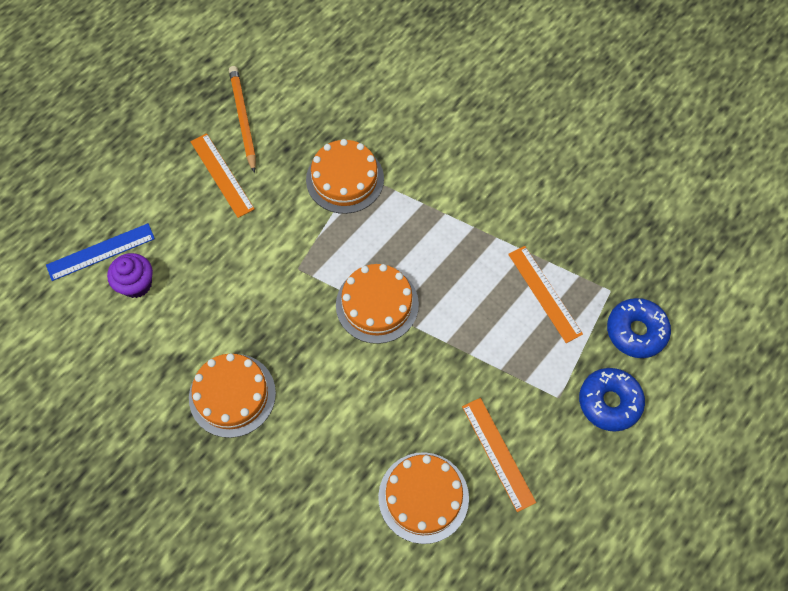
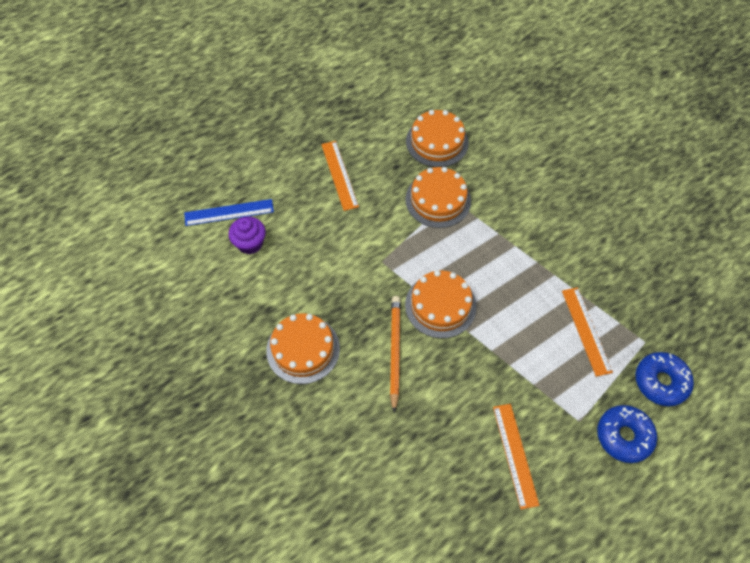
camera: 15 degrees right, 5 degrees down
(243, 119) = (367, 136): orange pencil -> orange pencil (394, 351)
(423, 497) = (441, 475): orange cake -> orange cake (437, 142)

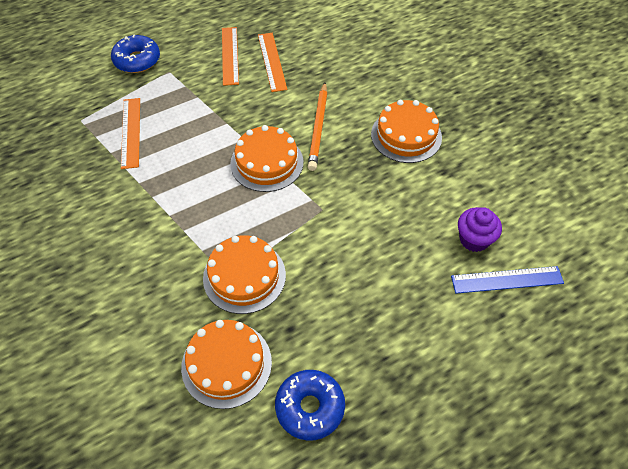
camera: 175 degrees left, 5 degrees down
(339, 175) = (368, 321): orange ruler -> orange ruler (272, 61)
(661, 382) = (85, 91): blue donut -> blue donut (310, 407)

